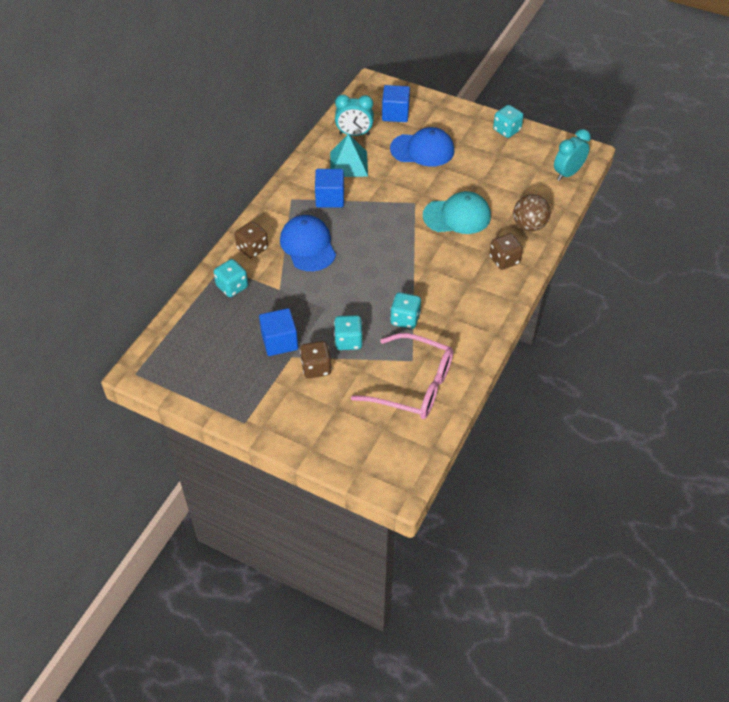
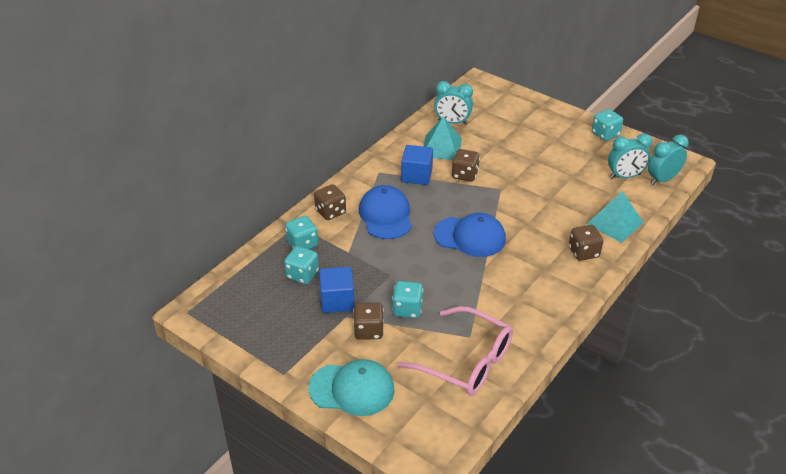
camera: 10 degrees right, 10 degrees down
(377, 191) = (464, 175): none -> brown dice
(395, 114) = (496, 109): blue cube -> none
(405, 319) = (470, 295): turquoise dice -> turquoise dice (302, 275)
(422, 150) = (517, 143): blue cap -> blue cap (470, 237)
(457, 216) = (541, 206): turquoise cap -> turquoise cap (352, 389)
(529, 226) = (615, 223): brown ball -> turquoise pyramid
(532, 174) = (625, 176): none -> turquoise clock

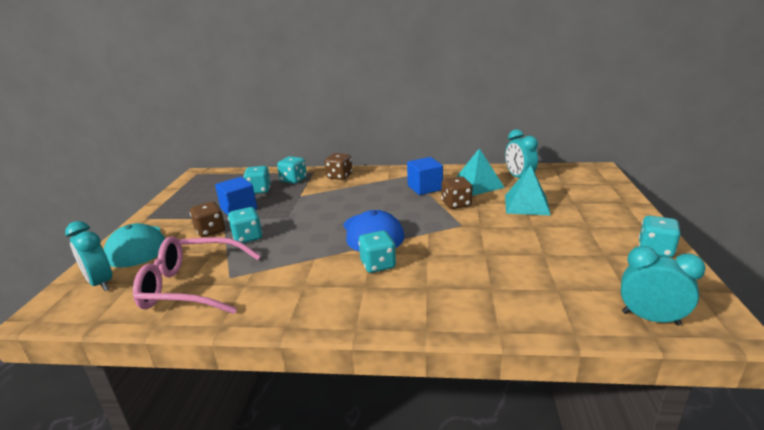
camera: 60 degrees right, 15 degrees down
(385, 215) = (358, 193): blue cap -> none
(466, 361) = (192, 286): pink glasses -> pink glasses turned 90 degrees clockwise
(521, 253) = (378, 265): none -> turquoise dice
(583, 252) = (422, 302): brown dice -> none
(615, 223) = (504, 308): turquoise pyramid -> turquoise pyramid (526, 205)
(625, 176) = (604, 287): turquoise clock -> turquoise clock (101, 283)

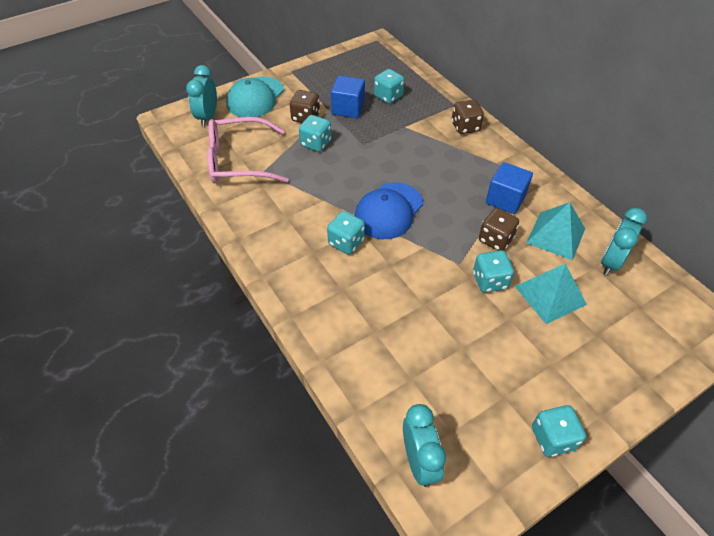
camera: 50 degrees right, 25 degrees up
(192, 286) = (239, 161): pink glasses -> pink glasses turned 60 degrees counterclockwise
(293, 180) = (427, 103): turquoise dice -> turquoise dice (490, 281)

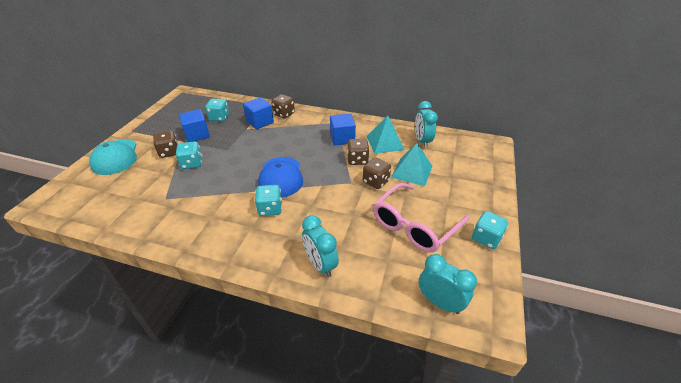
camera: 40 degrees left, 10 degrees down
(208, 117) = (82, 186): turquoise clock -> turquoise clock (320, 264)
(239, 161) = (137, 201): pink glasses -> pink glasses (414, 225)
(427, 125) = (260, 122): none -> blue cube
(490, 281) = (376, 182): turquoise dice -> brown dice

